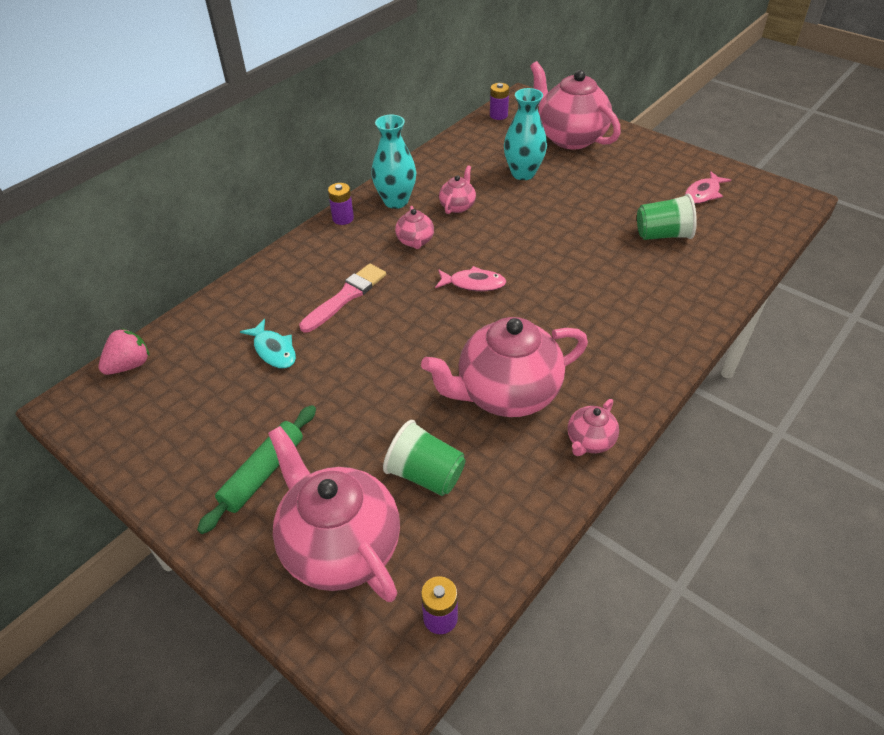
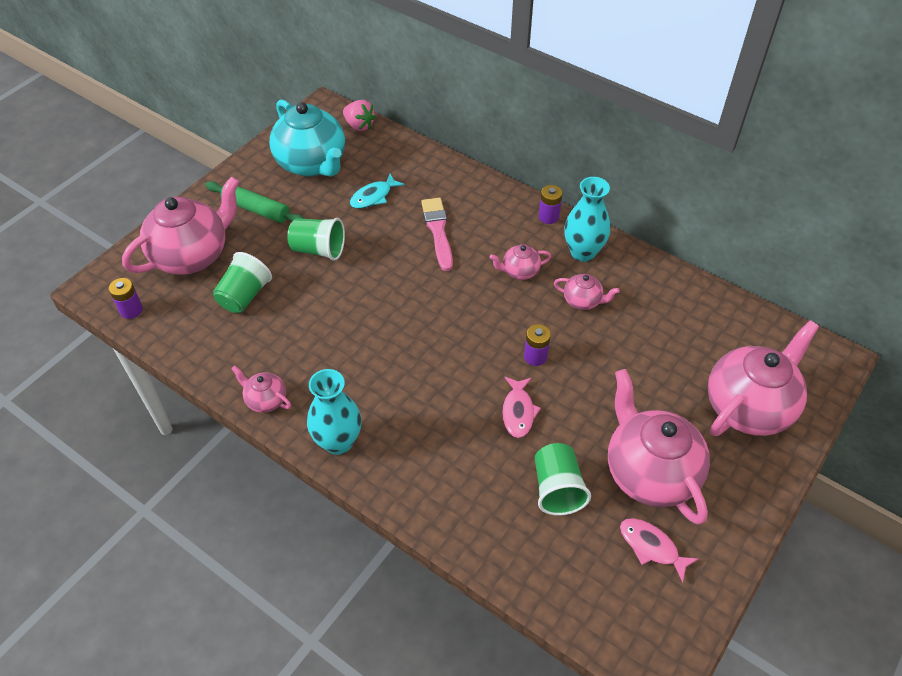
camera: 85 degrees right, 5 degrees up
(189, 413) = (312, 164): none -> turquoise teapot
(346, 296) = (438, 231): pink brush -> pink brush turned 135 degrees counterclockwise
(355, 401) = (318, 250): none -> green cup
(473, 283) = (460, 318): pink fish -> pink fish (518, 412)
(498, 115) = (781, 333): purple battery -> purple battery (535, 356)
(506, 393) = (321, 343): pink teapot -> pink teapot (649, 472)
(523, 173) = (656, 357): turquoise vase -> turquoise vase (338, 442)

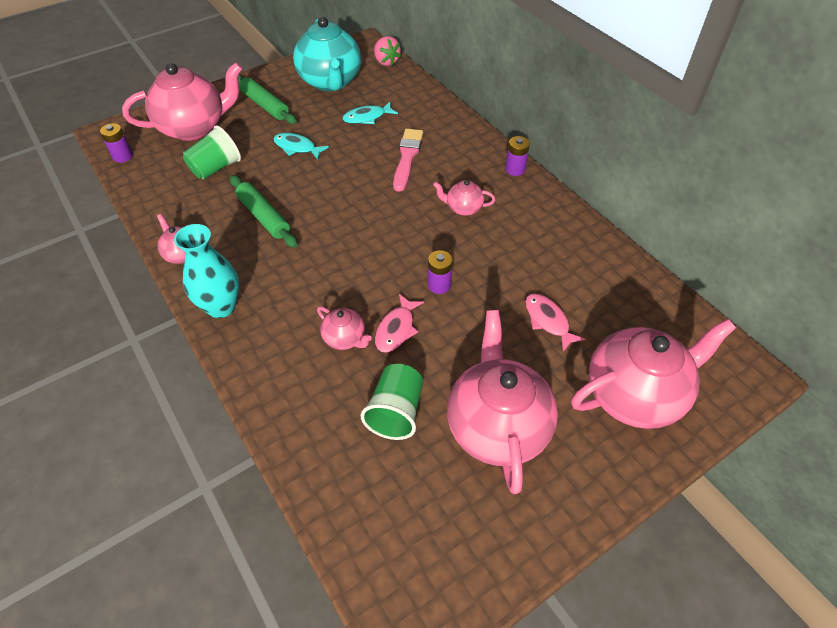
camera: 20 degrees right, 0 degrees up
(318, 250) = (297, 147): green cup -> turquoise fish
(327, 336) = (264, 217): none -> green rolling pin
(583, 252) = (532, 207): turquoise vase -> none
(583, 301) = (510, 249): pink teapot -> pink teapot (345, 338)
(651, 547) = (462, 501): pink fish -> pink fish (548, 321)

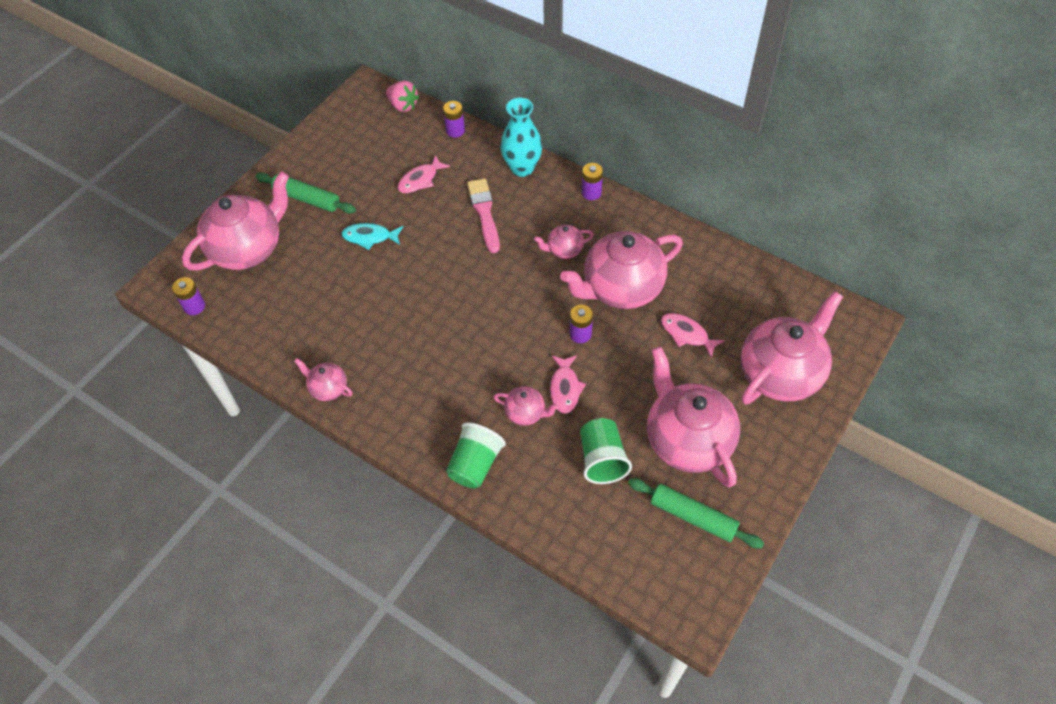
camera: 20 degrees left, 5 degrees up
(216, 168) = (301, 287): green cup -> green cup (475, 464)
(221, 307) = (398, 425): turquoise vase -> turquoise vase (522, 168)
(264, 217) = (382, 323): green rolling pin -> green rolling pin (693, 517)
(330, 82) = (358, 148): turquoise teapot -> none
(367, 117) = (420, 180): turquoise fish -> pink fish
(419, 90) = (455, 131): none -> purple battery
(501, 258) = (621, 288): none -> pink teapot

